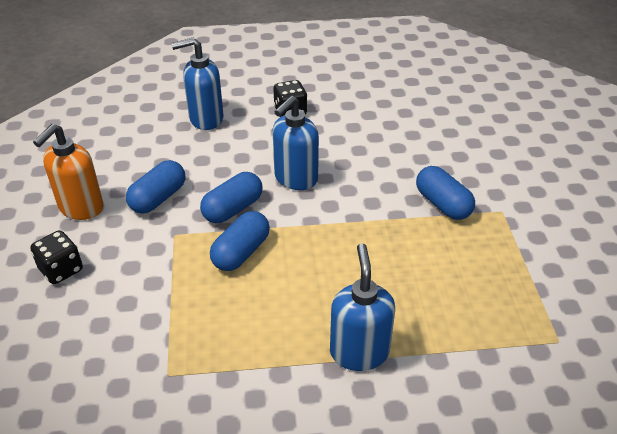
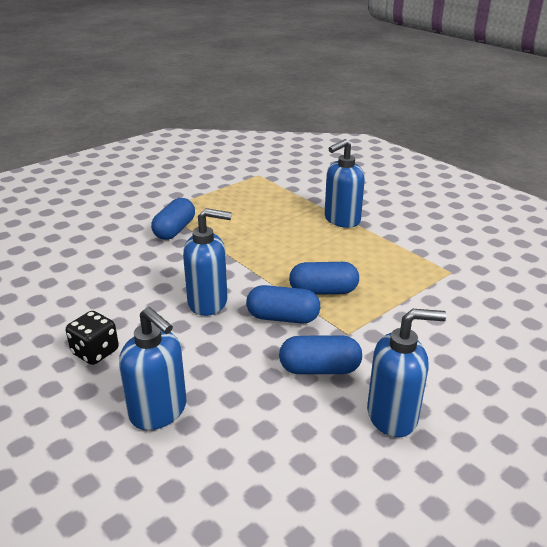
camera: 125 degrees left, 10 degrees down
(61, 270) = (462, 373): black dice -> none
(81, 207) = (393, 416): orange soap dispenser -> blue soap dispenser

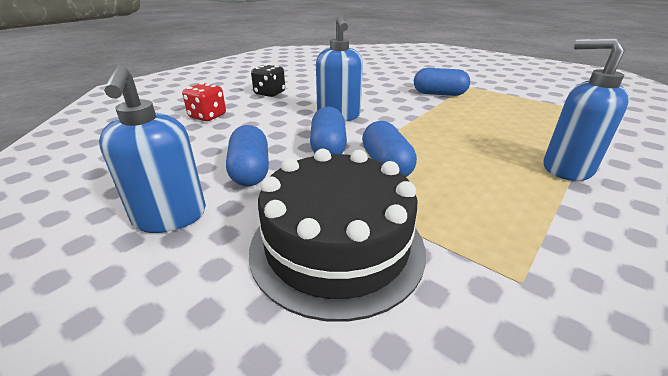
camera: 80 degrees right, 0 degrees up
(159, 411) = (207, 116): blue soap dispenser -> red dice
(426, 329) = (337, 246): none -> black cake

